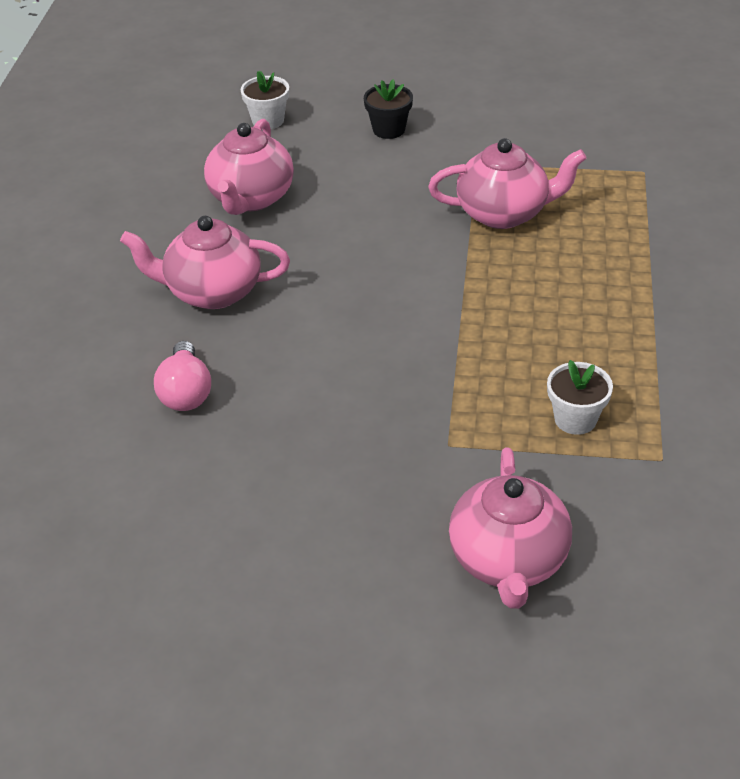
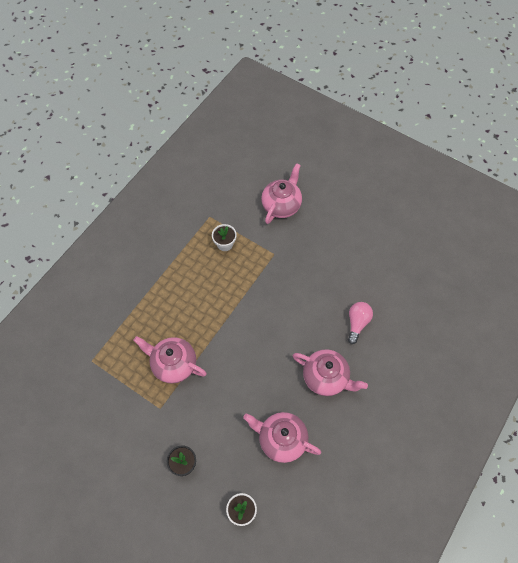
camera: 155 degrees left, 20 degrees up
(251, 198) = (281, 439): pink teapot -> pink teapot turned 105 degrees counterclockwise

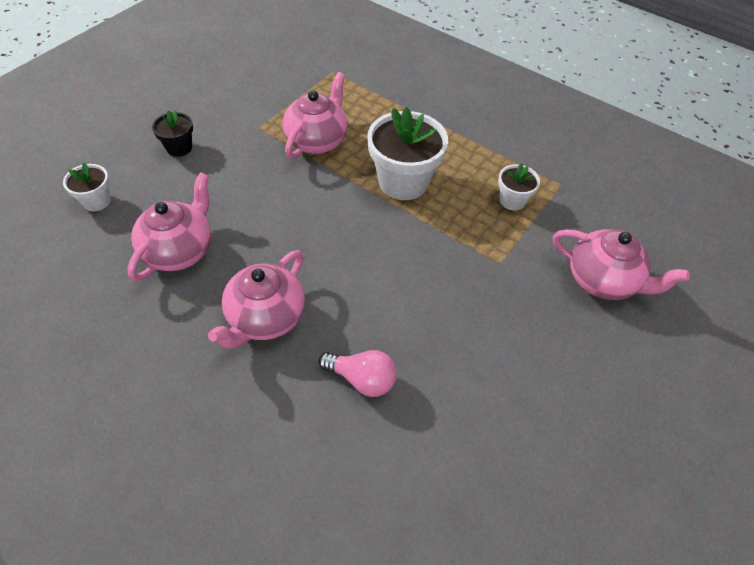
camera: 90 degrees right, 10 degrees down
(212, 306) = (403, 182): none -> white flower pot

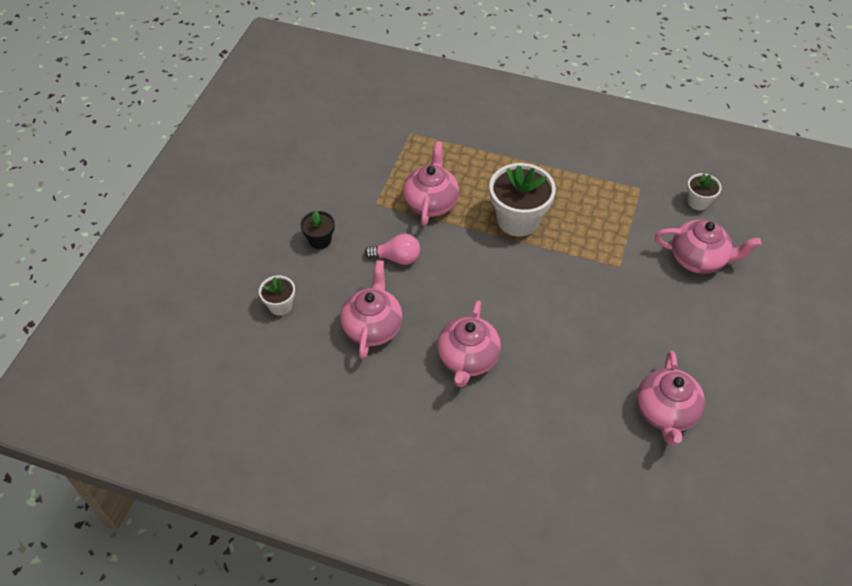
camera: 15 degrees left, 0 degrees up
(362, 379) = (559, 382): pink light bulb -> pink light bulb (397, 258)
(483, 463) = (665, 412): none -> pink teapot
(512, 200) = (608, 212): white flower pot -> white flower pot (698, 202)

